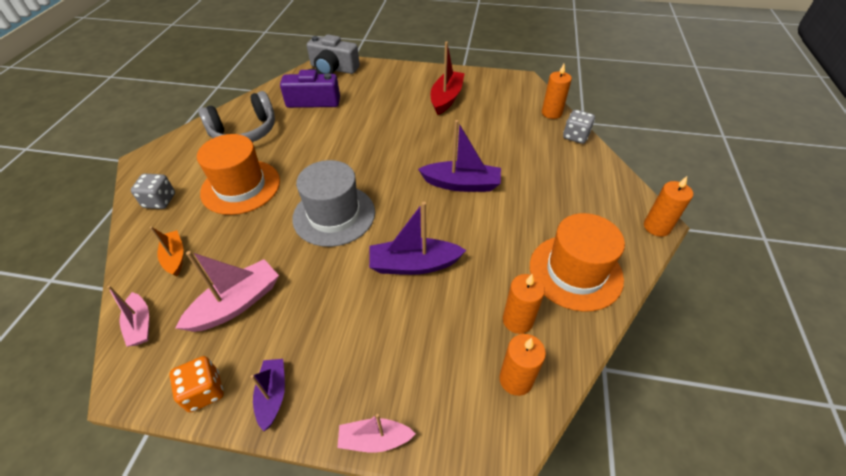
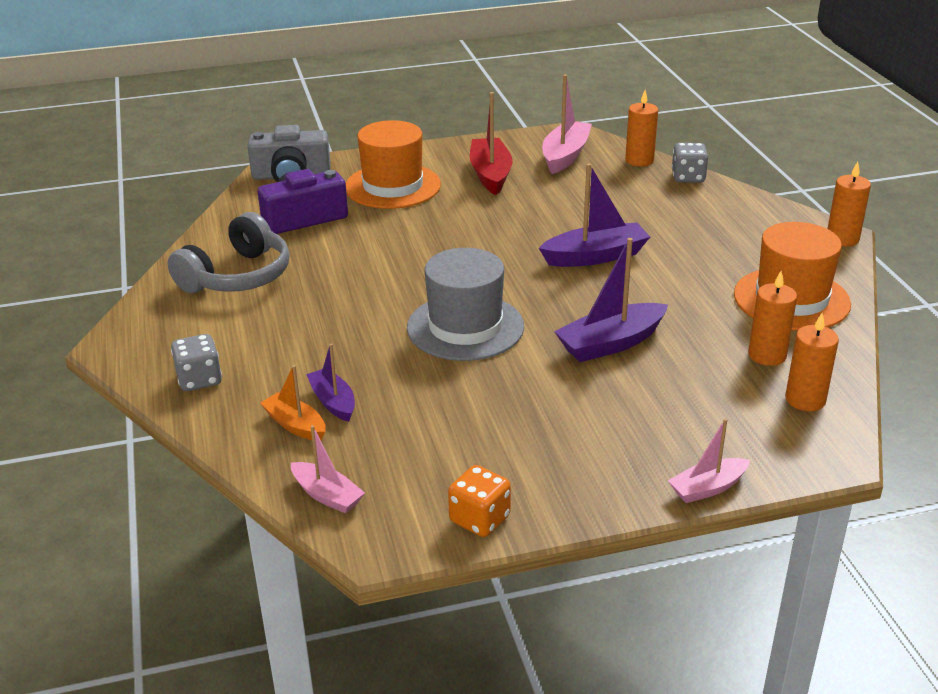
camera: 25 degrees left, 15 degrees down
(236, 304) = (432, 440): pink boat -> pink boat (565, 156)
(241, 187) = (303, 334): orange hat -> orange hat (392, 186)
(272, 395) = (563, 495): purple boat -> purple boat (333, 402)

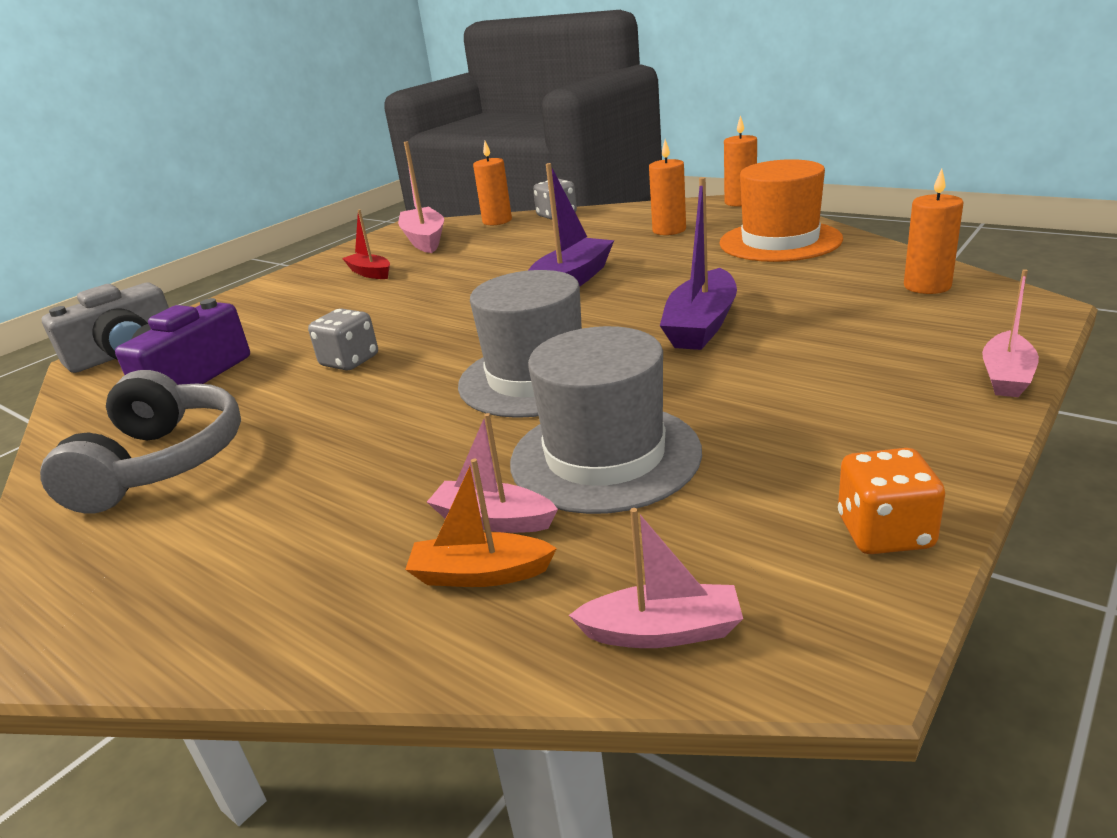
camera: 35 degrees left, 5 degrees down
(199, 379) = (245, 603): grey dice -> grey dice (349, 361)
(333, 402) = (493, 519): purple boat -> pink boat
(392, 186) = (271, 316): orange hat -> none
(426, 399) = (605, 456): none -> grey hat
(490, 174) = (370, 273): red boat -> red boat, size x0.61
(767, 355) = (838, 276): orange candle -> orange candle (669, 230)

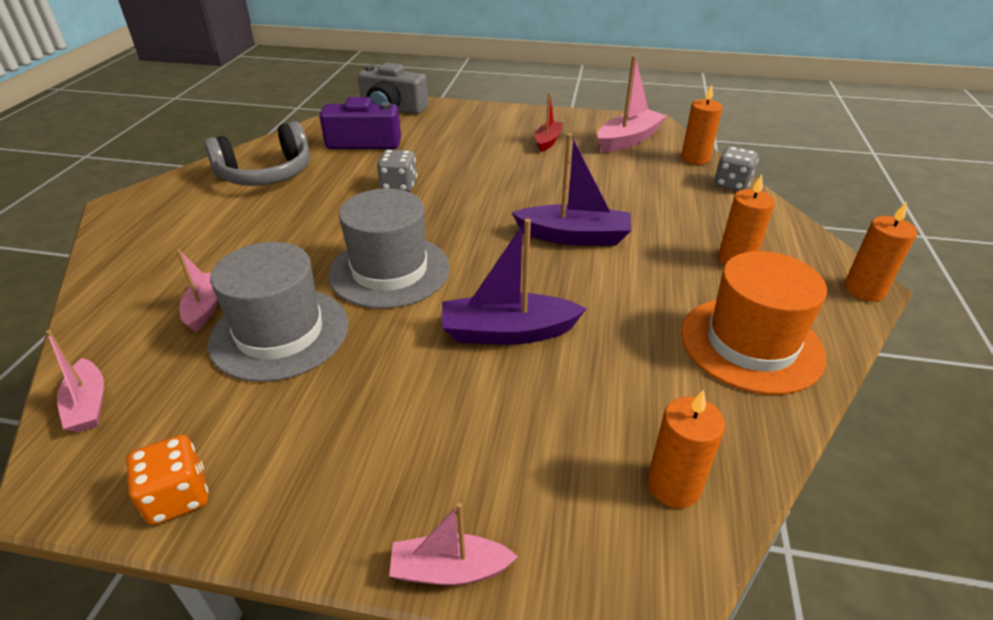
camera: 60 degrees right, 10 degrees up
(480, 574) = (152, 319): orange boat -> none

